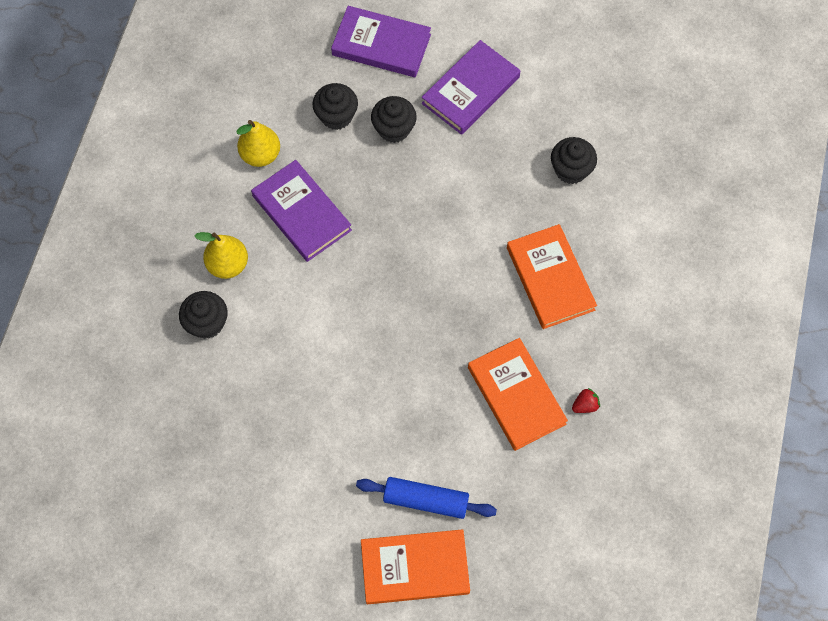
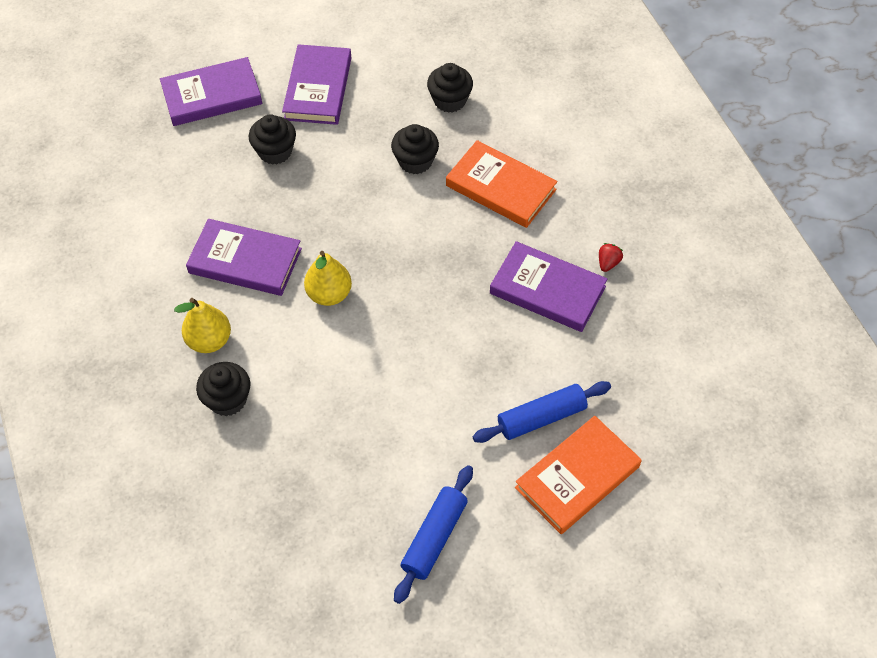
camera: 35 degrees left, 10 degrees down
(260, 155) = (169, 237): yellow pear -> yellow pear (329, 294)
(273, 539) = (434, 538): none -> blue rolling pin
(336, 116) = (215, 169): black cupcake -> black cupcake (415, 161)
(516, 395) = (547, 290): orange book -> purple book

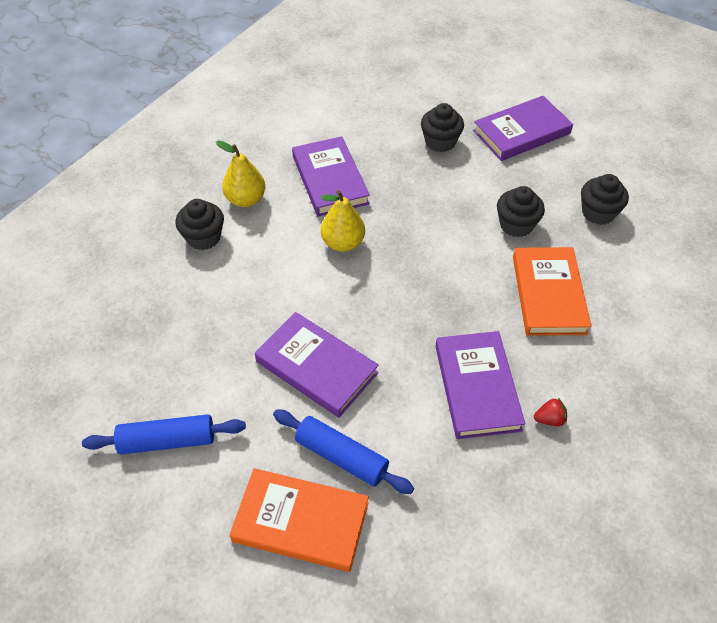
camera: 55 degrees right, 5 degrees down
(212, 95) = (453, 84): purple book -> purple book (316, 367)

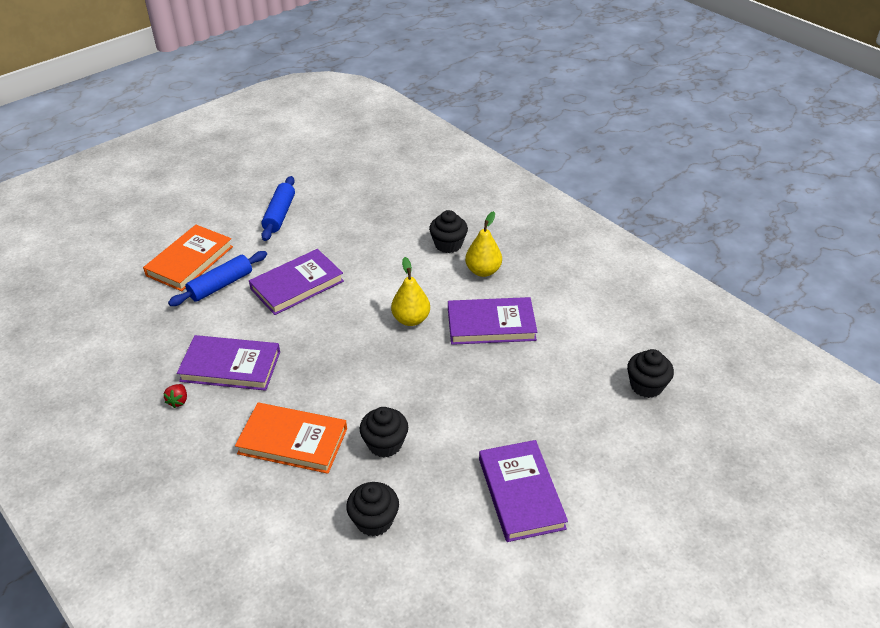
camera: 105 degrees right, 10 degrees down
(440, 142) = (523, 416): black cupcake -> black cupcake (646, 386)

